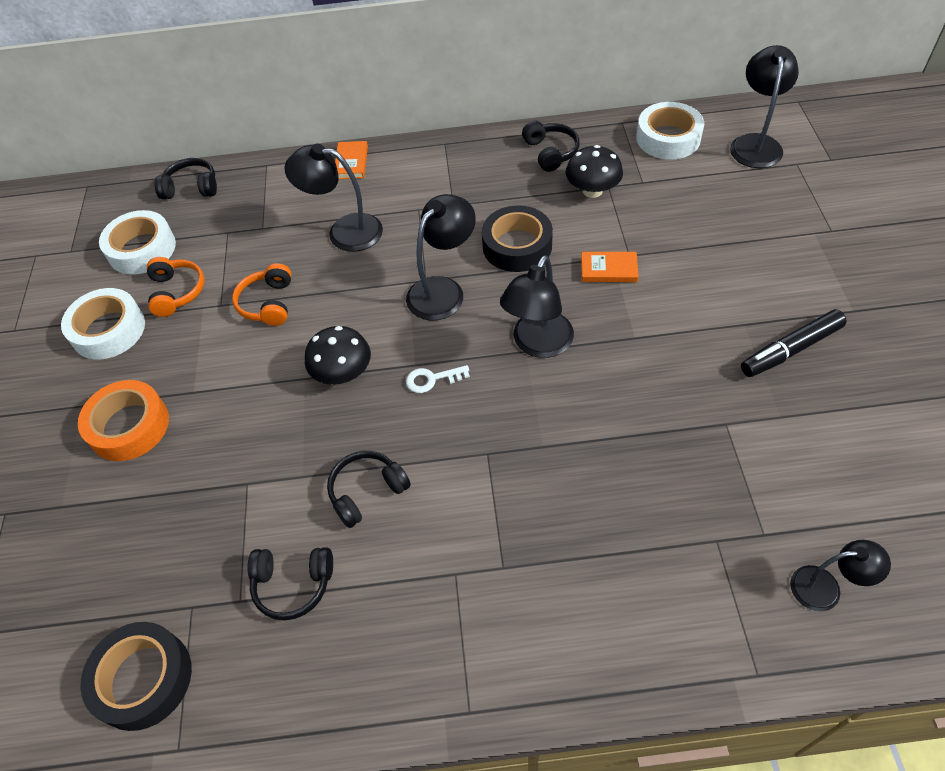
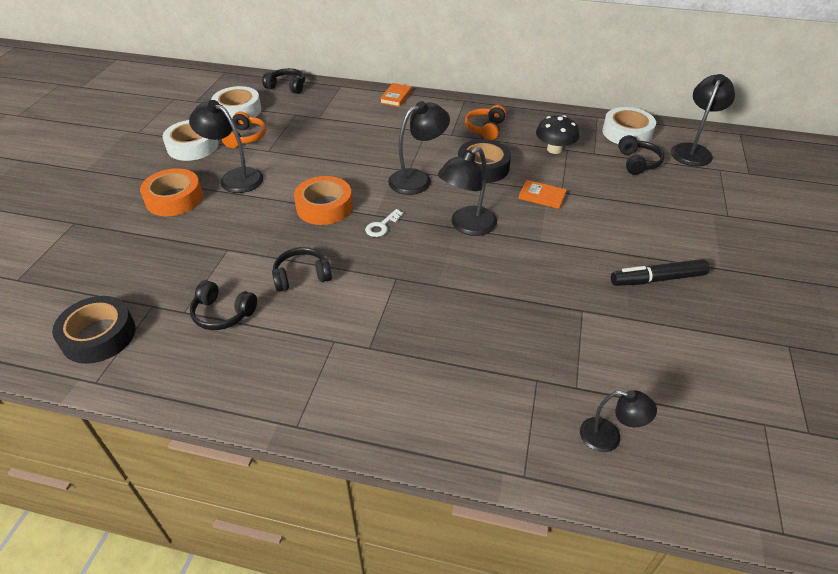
camera: 15 degrees right, 10 degrees down
(268, 303) = (298, 157): orange headphones -> orange headphones (485, 129)
(343, 373) = (324, 207): black mushroom -> orange tape
(344, 231) = (370, 131): black lamp -> black lamp (235, 177)
(432, 379) = (382, 226): white key -> white key turned 60 degrees counterclockwise
(551, 152) = (536, 122): black headphones -> black headphones (638, 162)

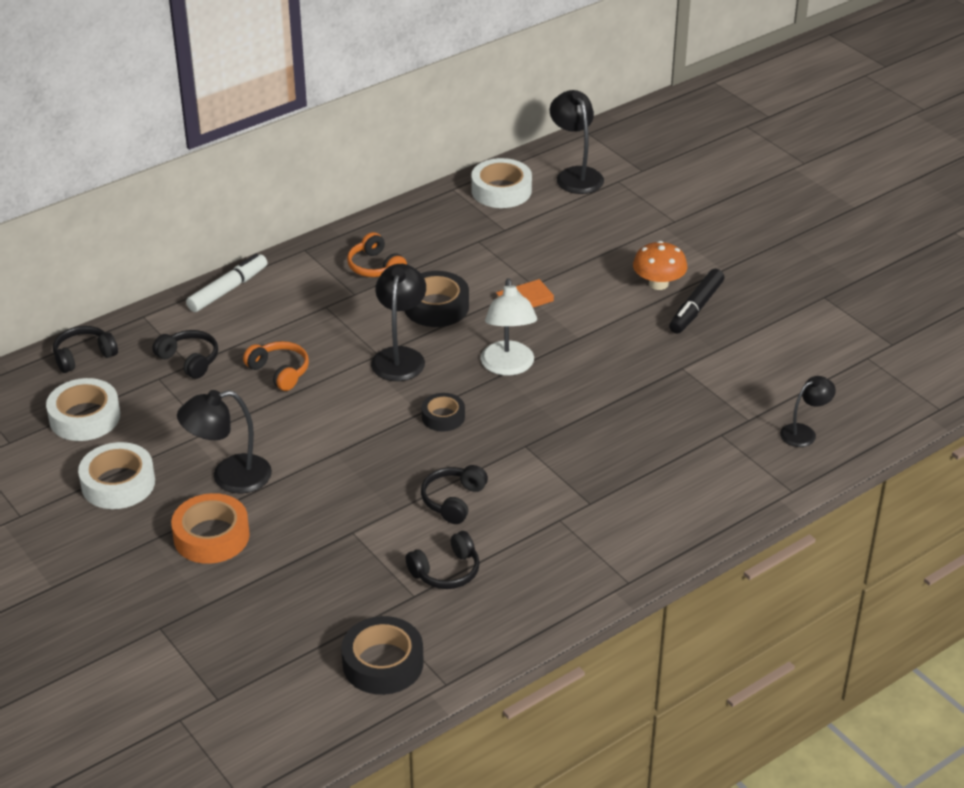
camera: 50 degrees left, 5 degrees down
(245, 137) = (156, 436): orange headphones -> orange headphones (279, 372)
(324, 207) = (365, 438): orange tape -> none
(382, 226) = (443, 417): white key -> black tape
(396, 97) = (228, 290): orange book -> white marker
(467, 226) = (508, 367): black lamp -> white lamp
(554, 149) = (467, 248): black mushroom -> none
(638, 162) = (550, 216): black headphones -> black headphones (189, 360)
(652, 245) = (658, 284): none -> orange mushroom

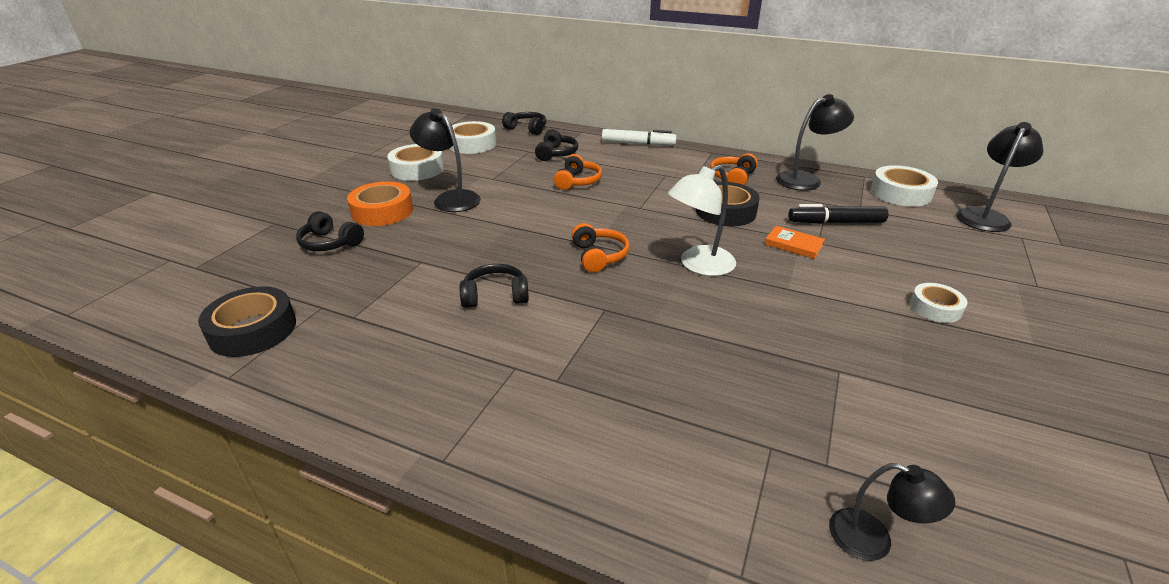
camera: 60 degrees right, 5 degrees down
(400, 356) = (648, 216): black lamp -> black lamp (806, 180)
(443, 417) = (599, 256): black tape -> orange headphones
(446, 571) = (395, 323): black headphones -> black headphones (330, 243)
(658, 284) = (935, 308): orange mushroom -> white tape
(696, 308) = (943, 346): black marker -> black marker (835, 222)

